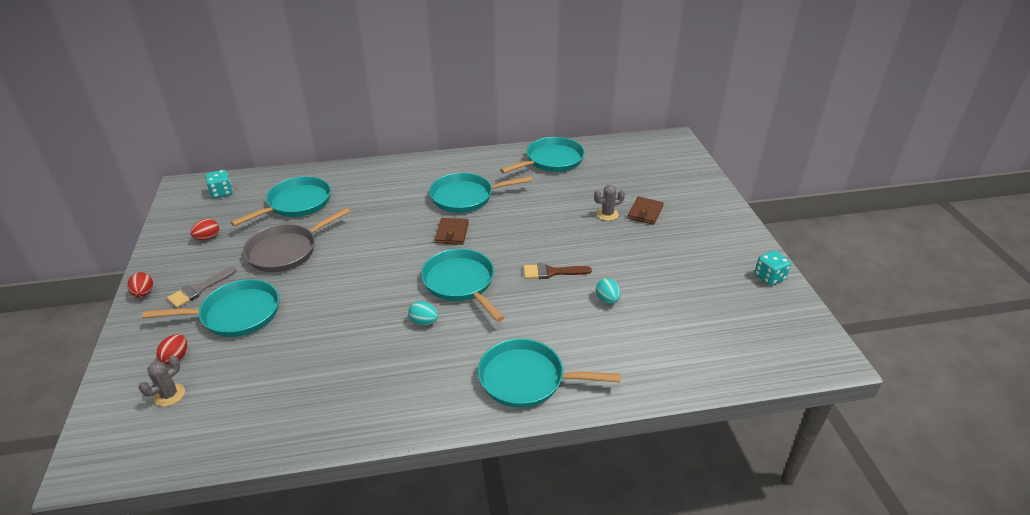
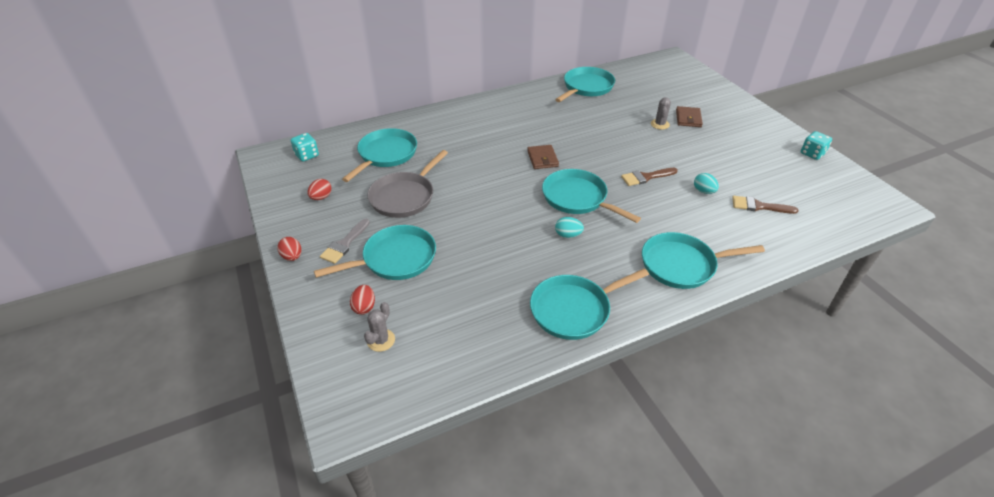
camera: 15 degrees left, 5 degrees up
(466, 197) = (534, 127): turquoise pan -> turquoise pan (574, 309)
(607, 214) = (660, 124): grey cactus -> grey cactus turned 45 degrees counterclockwise
(661, 328) = (758, 206): none -> brown brush

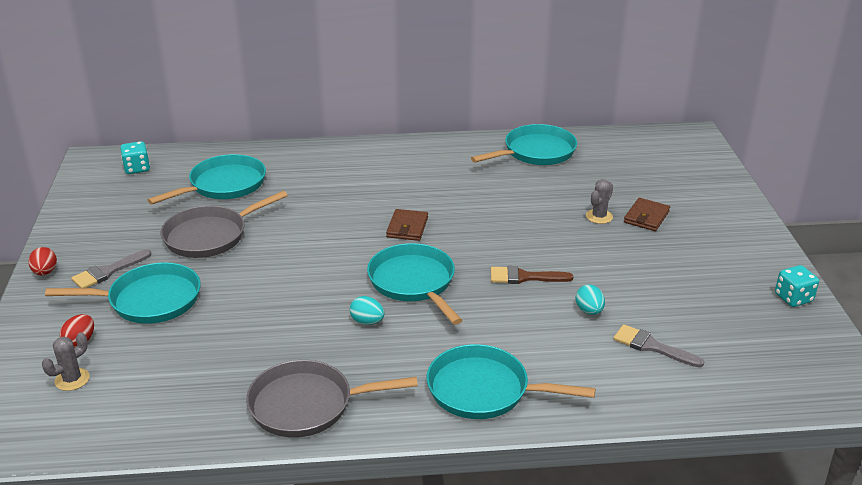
camera: 20 degrees right, 10 degrees down
(321, 197) = (119, 217): red egg -> none
(574, 309) = (307, 405): turquoise pan -> grey pan
(758, 206) = (651, 346): brown brush -> grey brush

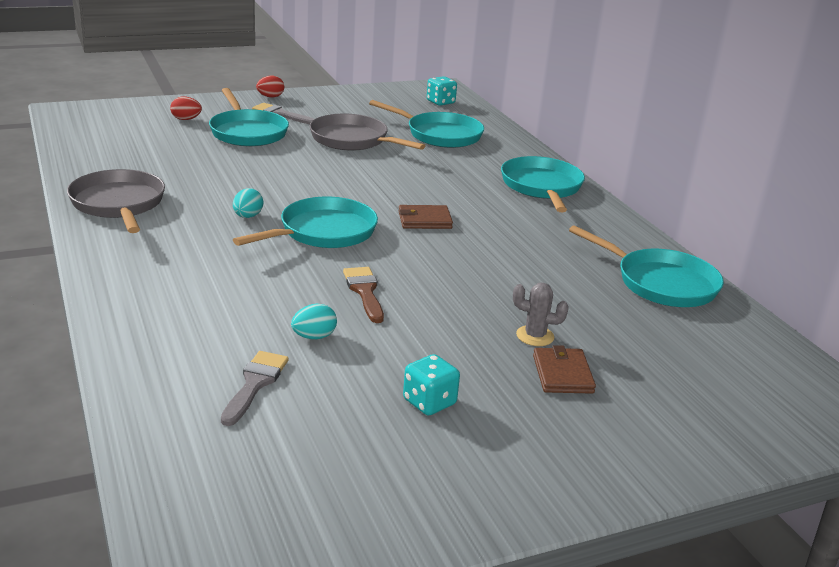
camera: 70 degrees right, 5 degrees down
(72, 379) = (140, 123): grey cactus -> none
(484, 390) = (151, 281): turquoise pan -> turquoise pan (542, 187)
(646, 217) = (562, 374): brown wallet -> brown wallet turned 75 degrees clockwise
(793, 298) = (422, 518): turquoise dice -> turquoise dice (429, 402)

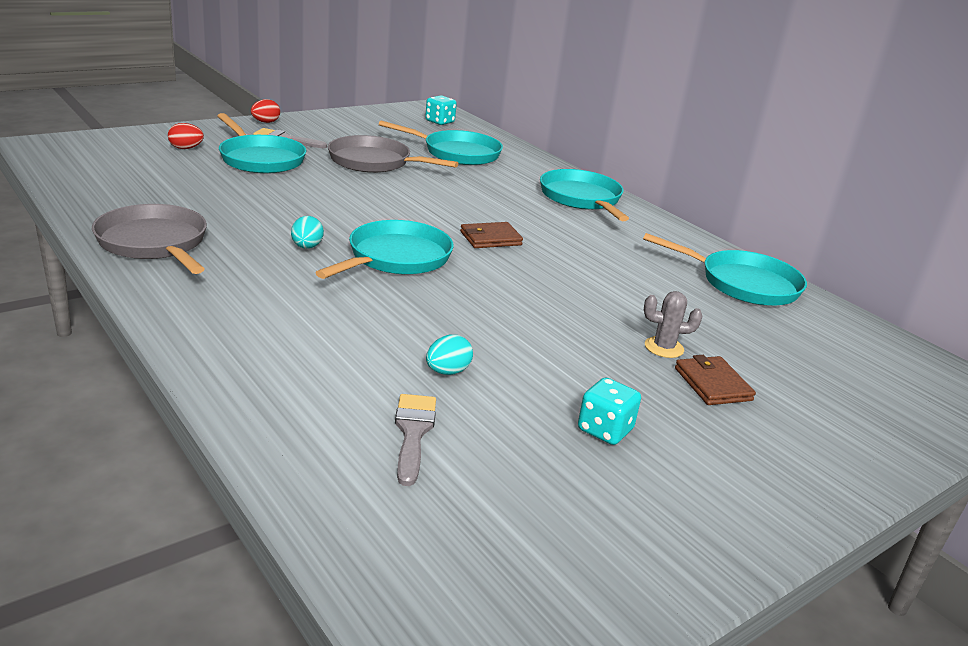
camera: 15 degrees left, 0 degrees up
(364, 291) = (472, 317): brown brush -> none

